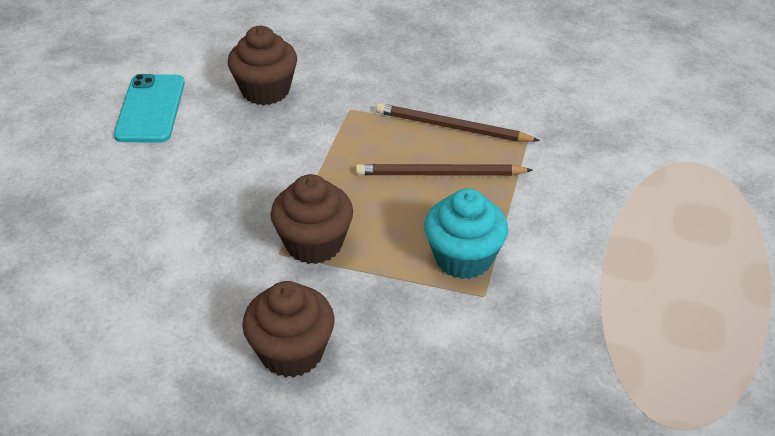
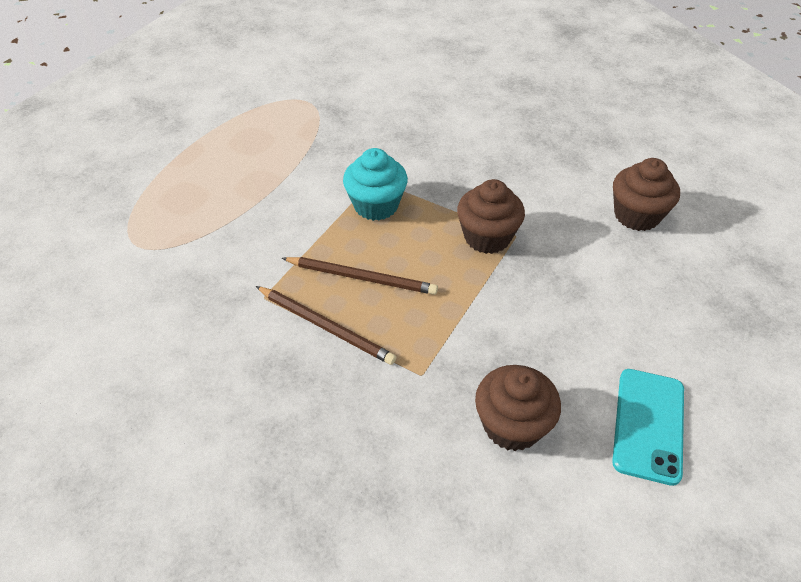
camera: 165 degrees left, 5 degrees up
(292, 352) = (514, 170): brown cupcake -> brown cupcake (636, 215)

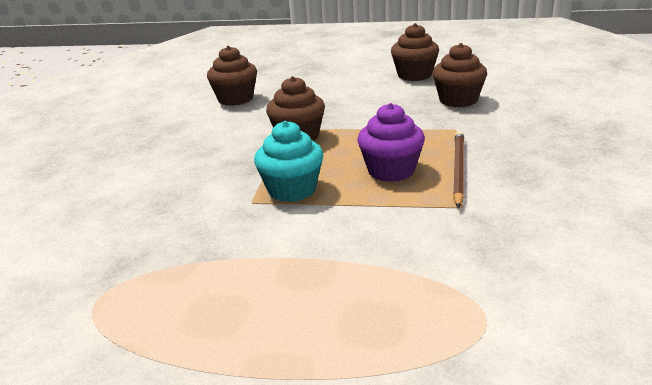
camera: 110 degrees left, 20 degrees down
(362, 278) = (391, 171): brown pencil -> purple cupcake
(648, 425) = (414, 75): turquoise phone -> brown cupcake

